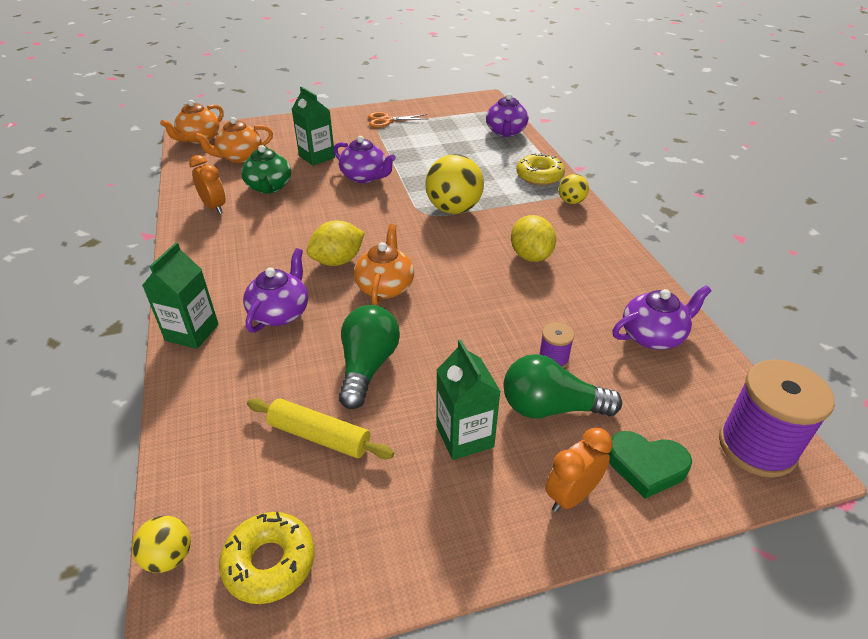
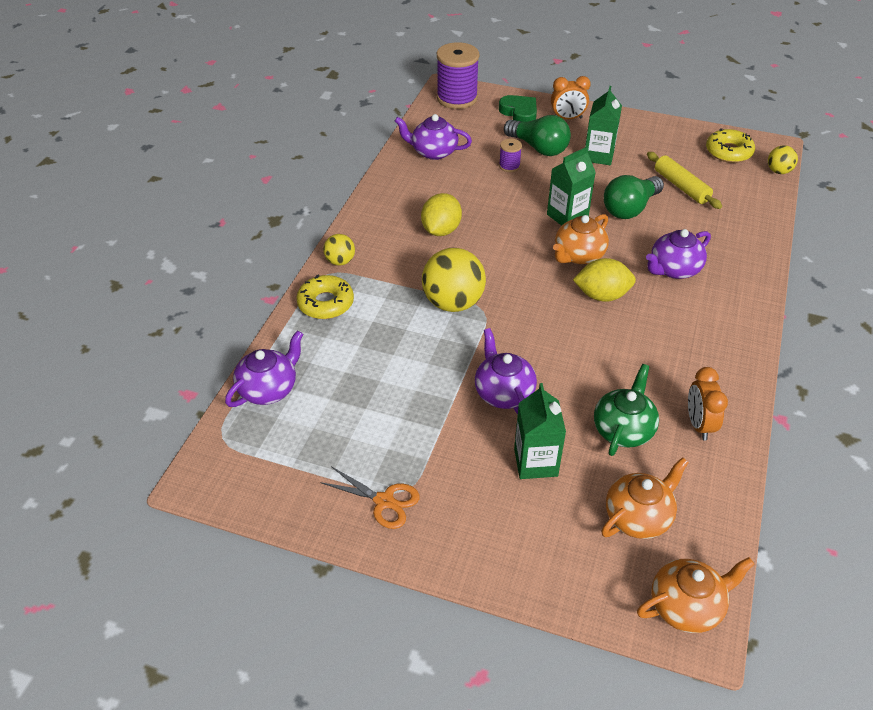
camera: 145 degrees left, 5 degrees up
(192, 332) = (749, 283): green carton -> green carton (567, 216)
(240, 157) = (638, 517): orange teapot -> orange teapot turned 45 degrees counterclockwise

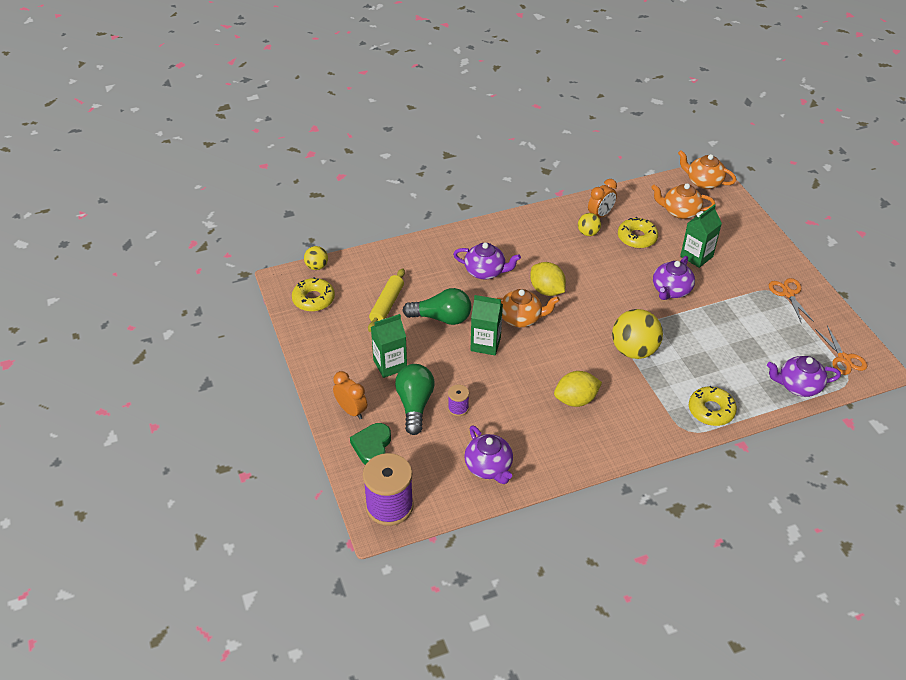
camera: 130 degrees left, 0 degrees up
(246, 461) = (844, 359): none -> orange scissors
(340, 261) = (669, 432): yellow ball -> yellow ball (588, 233)
(623, 429) = (637, 237): green teapot -> yellow donut

